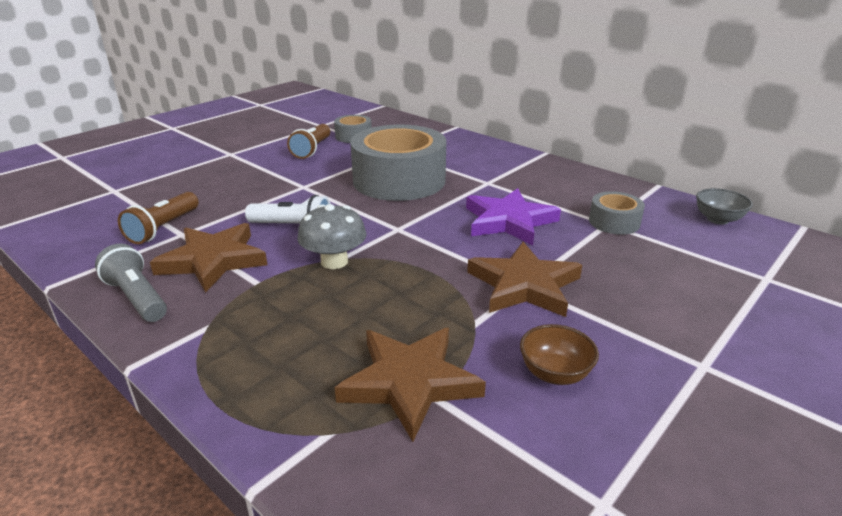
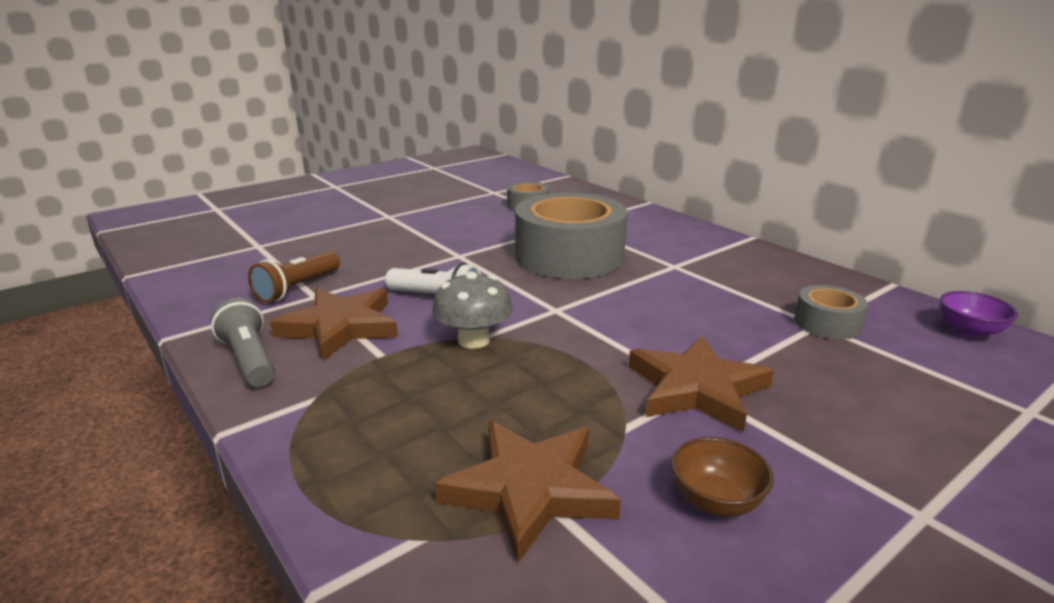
camera: 10 degrees right, 5 degrees down
(312, 150) = (478, 217): brown flashlight -> none
(509, 221) = (692, 311): purple star -> none
(717, 219) = (969, 331): grey bowl -> purple bowl

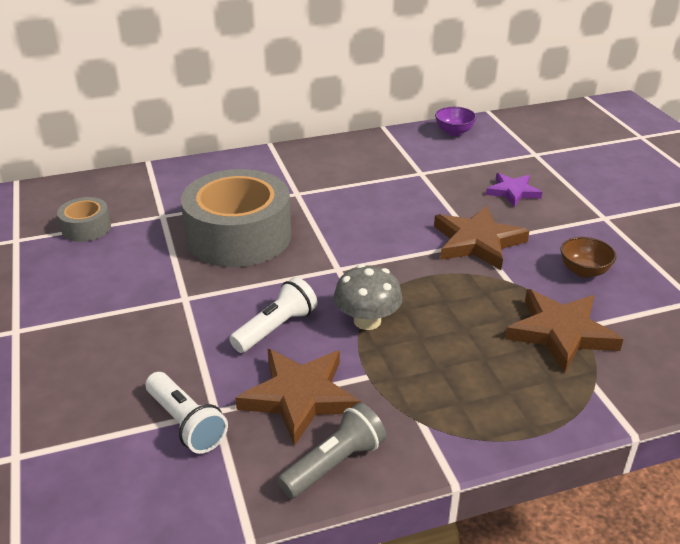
camera: 70 degrees left, 10 degrees up
(249, 359) = (334, 464): grey flashlight -> grey flashlight turned 150 degrees clockwise
(297, 288) = (186, 423): brown flashlight -> white flashlight
(827, 323) = (421, 169): grey tape -> none
(871, 402) = (513, 192): none -> purple star

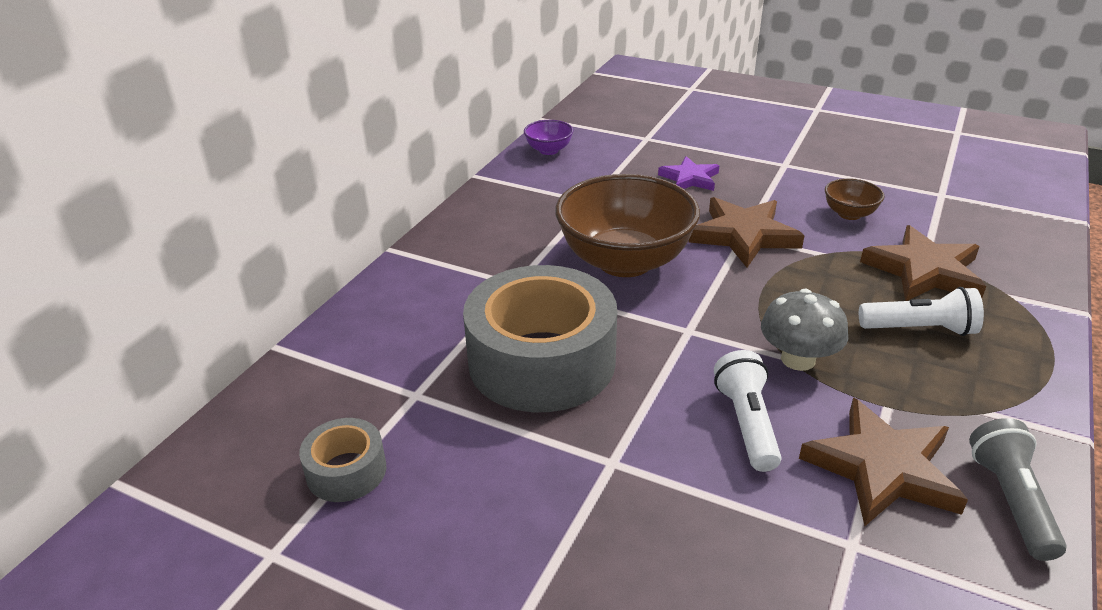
camera: 45 degrees left, 0 degrees up
(186, 423) = (856, 580): white flashlight -> white flashlight (920, 329)
(375, 215) = (625, 261): none -> brown bowl

